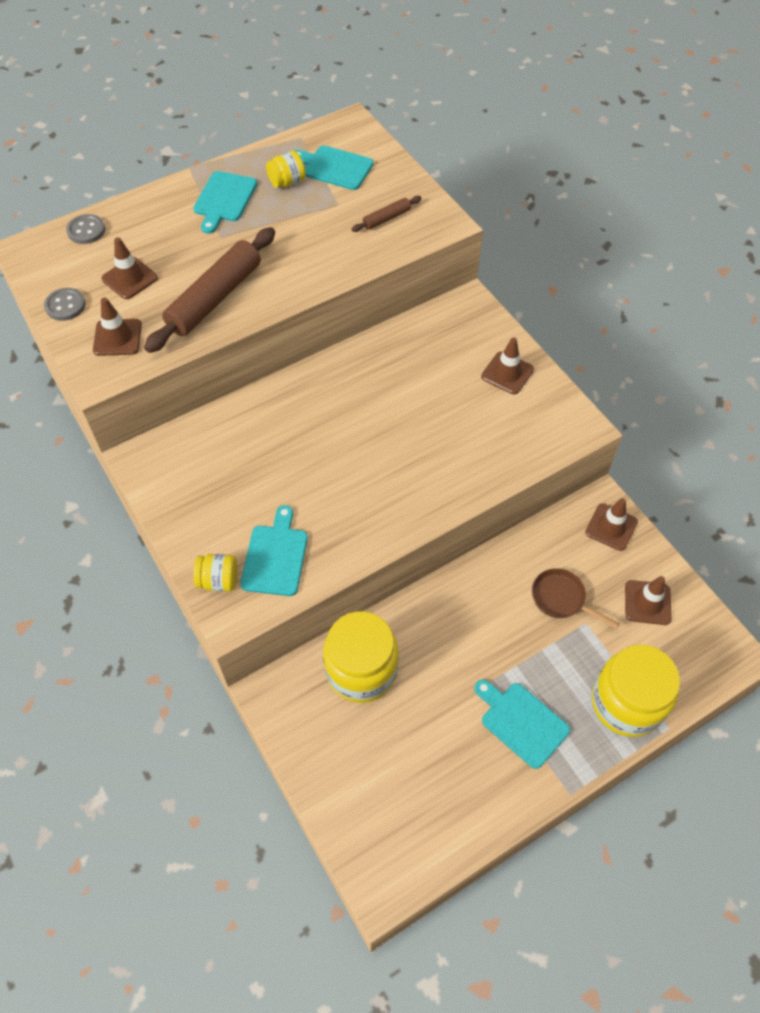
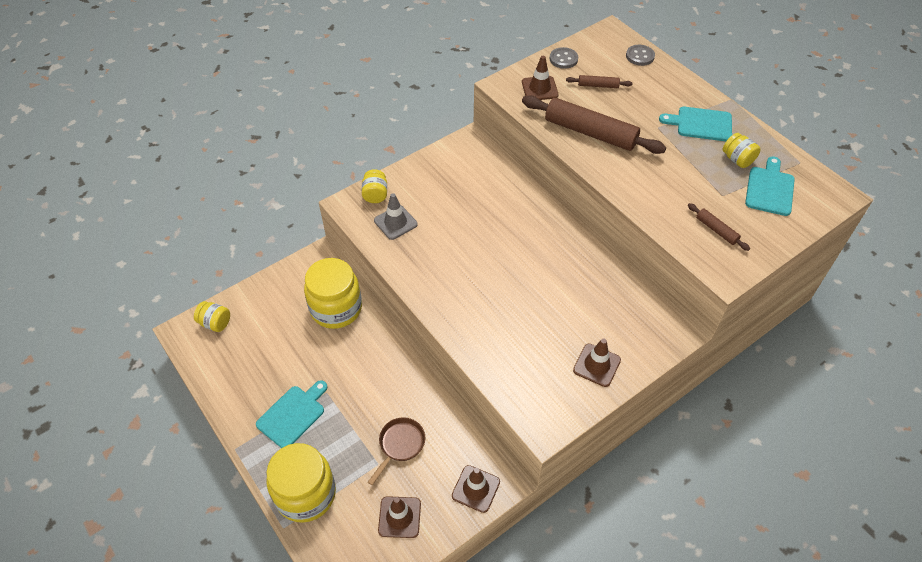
camera: 85 degrees right, 5 degrees down
(130, 278) = (598, 85): brown traffic cone -> brown rolling pin
(275, 556) = (395, 222): turquoise cutting board -> grey traffic cone
(370, 840) = (215, 323): none -> yellow jar

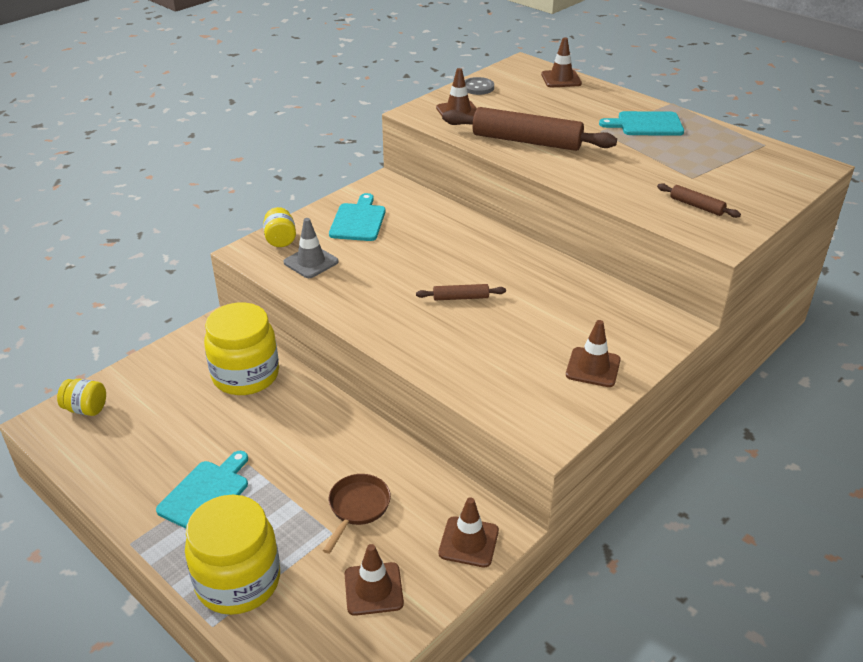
camera: 10 degrees left, 15 degrees down
(598, 85) = (523, 104): brown rolling pin -> brown rolling pin (460, 297)
(640, 56) = (561, 79): grey button -> brown traffic cone
(737, 159) = (697, 148): yellow jar -> none
(770, 189) = (741, 168): turquoise cutting board -> turquoise cutting board (358, 221)

